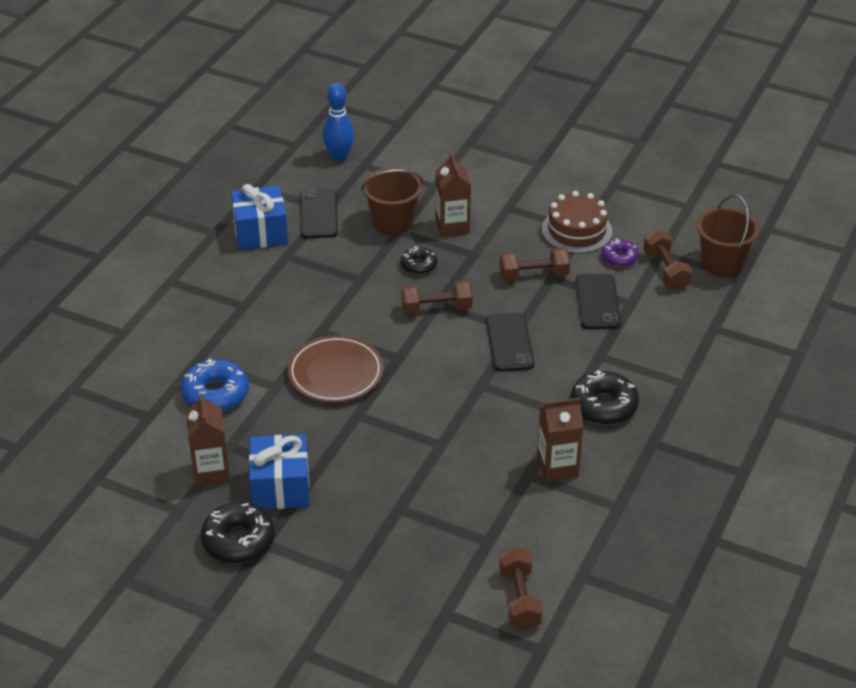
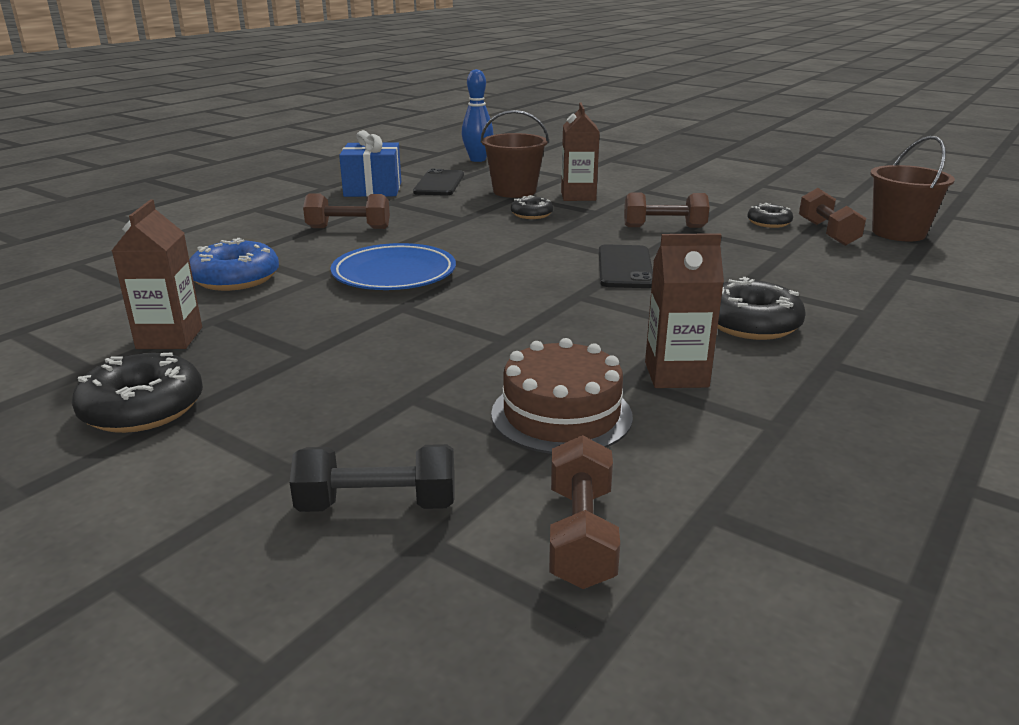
camera: 10 degrees right, 15 degrees down
(281, 487) = (252, 360): blue gift -> none
(335, 373) = (394, 274): brown plate -> blue plate
(411, 593) = (377, 505): none -> black dumbbell
(436, 308) = (541, 240): brown dumbbell -> brown dumbbell (348, 228)
(577, 230) = (718, 205): brown cake -> brown cake (561, 414)
(597, 302) = (742, 247): black phone -> none
(619, 258) = (769, 223): purple donut -> black donut

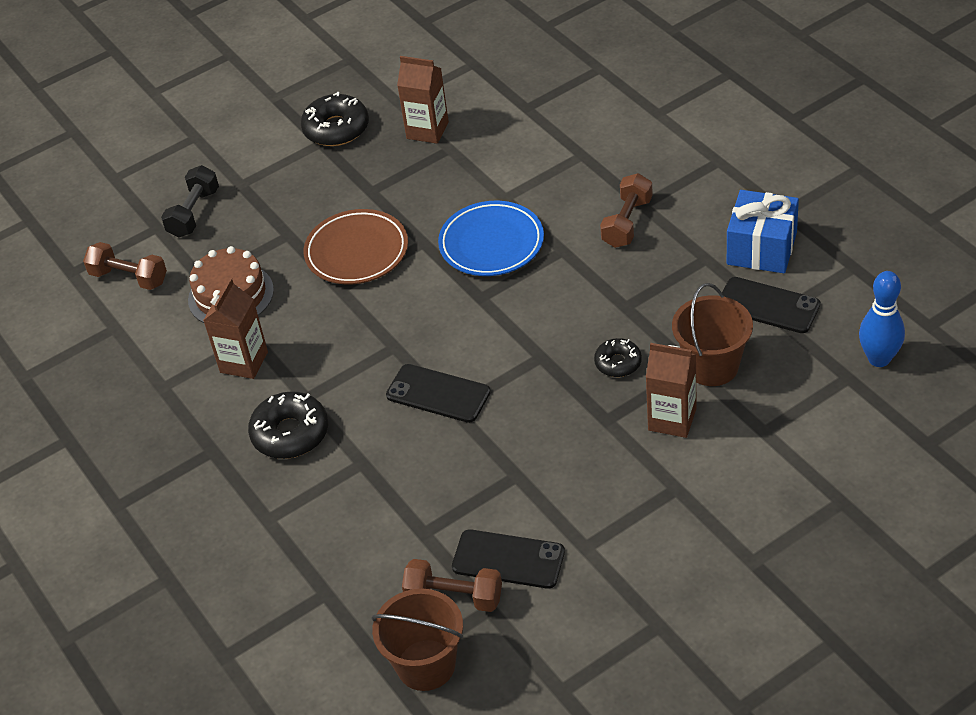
camera: 115 degrees right, 20 degrees up
(236, 278) = (525, 155): blue donut -> none
(432, 341) = (357, 252): none -> brown plate
(664, 227) = (532, 460): brown dumbbell -> none
(769, 223) = (508, 559): black donut -> black phone

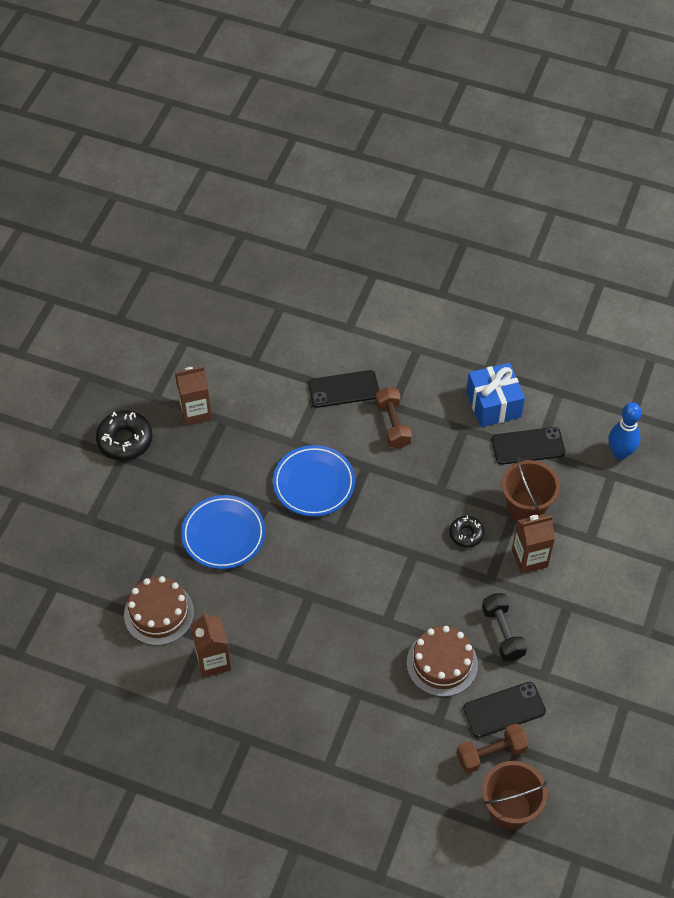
camera: 40 degrees left, 10 degrees up
(129, 278) = (68, 637): brown dumbbell -> none
(194, 213) = (73, 560): black dumbbell -> black dumbbell (503, 633)
(290, 433) = (291, 697): black donut -> none
(357, 252) = (223, 535): brown plate -> blue plate
(438, 394) = (367, 616): black phone -> black phone (343, 389)
(478, 478) = (442, 663): none -> brown cake

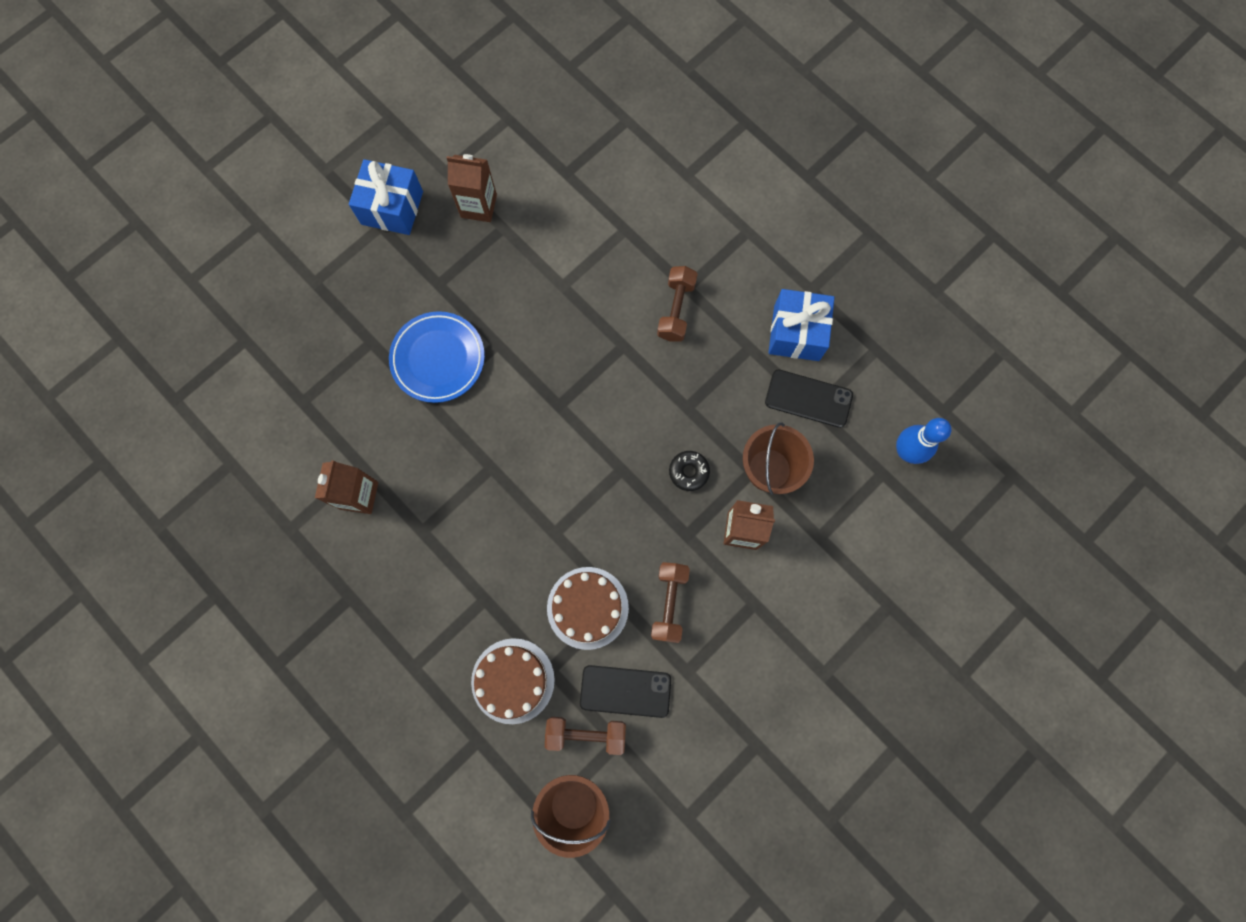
camera: 25 degrees right, 20 degrees up
(125, 440) = (392, 208): black donut -> blue gift
(159, 613) = (331, 418): brown cake -> brown cake (513, 680)
(314, 483) = (559, 342): blue plate -> none
(343, 389) = (645, 245): black phone -> none
(503, 633) = (669, 603): black dumbbell -> brown dumbbell

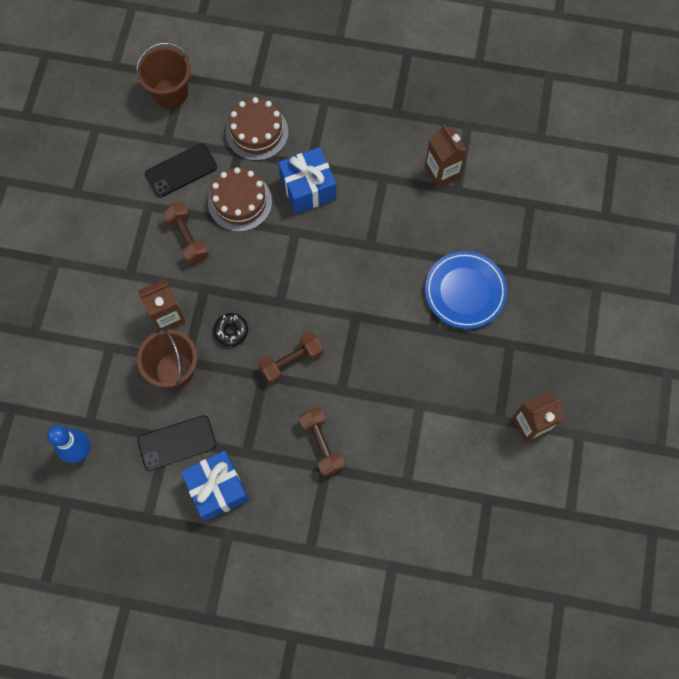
camera: 145 degrees right, 5 degrees down
(392, 208) = (592, 378): blue gift -> blue gift (308, 188)
(586, 733) = (189, 133): brown dumbbell -> brown dumbbell (291, 361)

